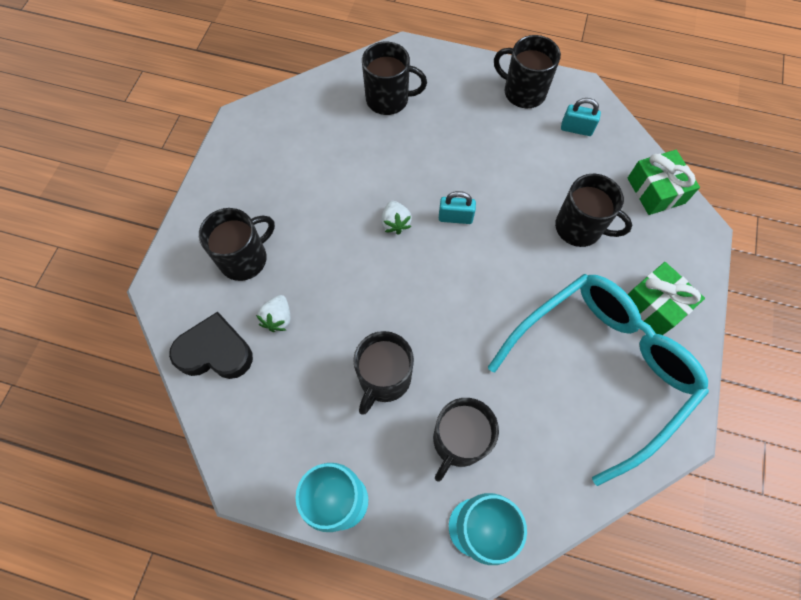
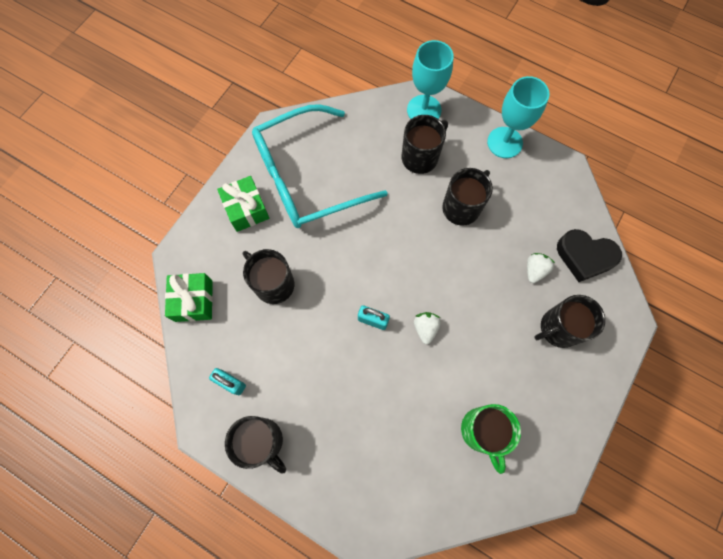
camera: 165 degrees left, 5 degrees up
(316, 145) = (482, 431): none -> green mug
(388, 99) = (400, 470): black mug -> none

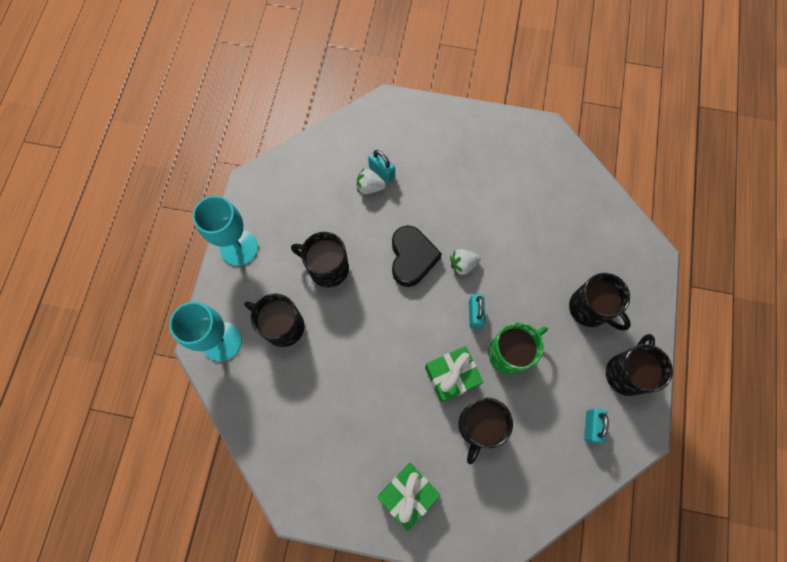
camera: 110 degrees left, 0 degrees up
(194, 301) = (530, 505): green gift -> green gift (451, 376)
(306, 177) = (346, 440): turquoise glasses -> none
(482, 431) = (530, 193): green mug -> green mug (510, 353)
(549, 287) = (382, 172): none -> turquoise padlock
(558, 328) = (417, 156): black mug -> black mug (590, 309)
(584, 257) = (341, 149): black heart -> black heart (412, 258)

